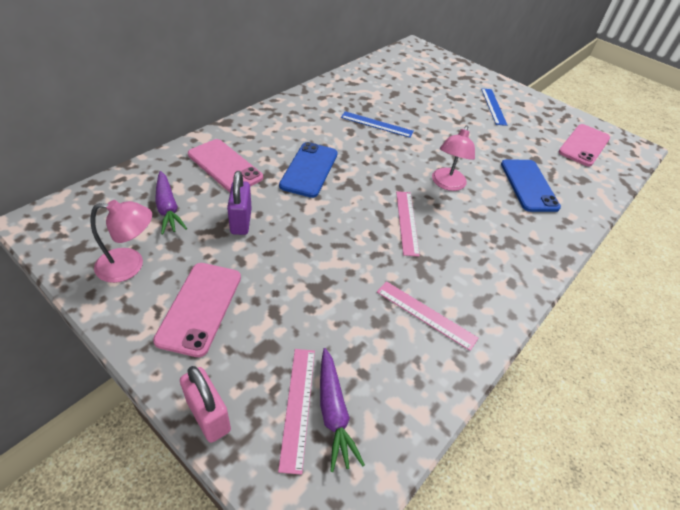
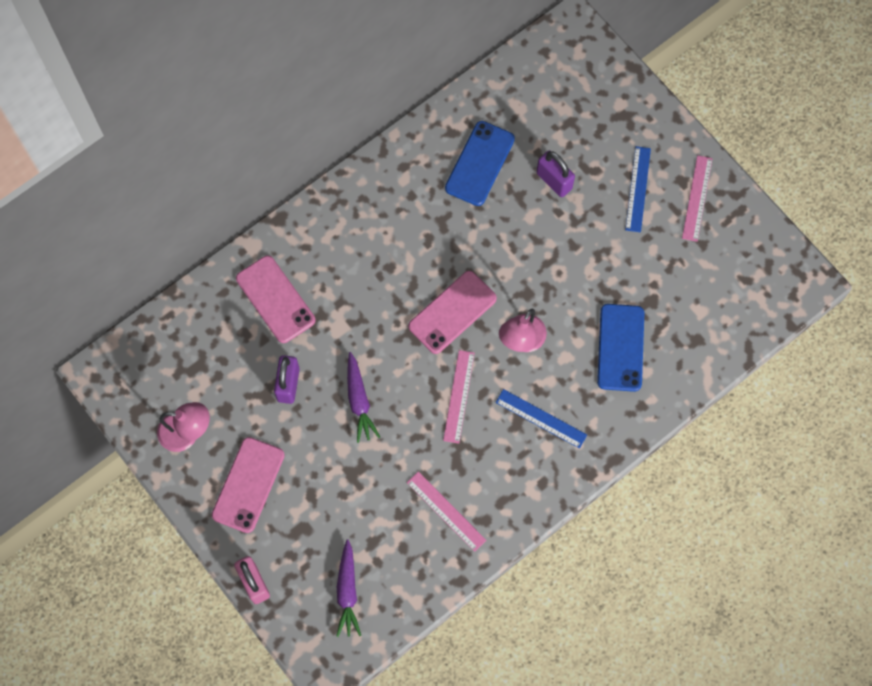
camera: 15 degrees right, 25 degrees up
(168, 208) = (217, 361): purple carrot -> purple carrot (359, 401)
(298, 406) = (321, 583): pink ruler -> pink ruler (697, 198)
(309, 169) = (367, 309): blue phone -> blue phone (479, 163)
(376, 124) = (464, 227): blue ruler -> blue ruler (541, 418)
(433, 103) = (554, 181): none -> purple padlock
(584, 145) = (730, 276): pink phone -> pink phone (452, 312)

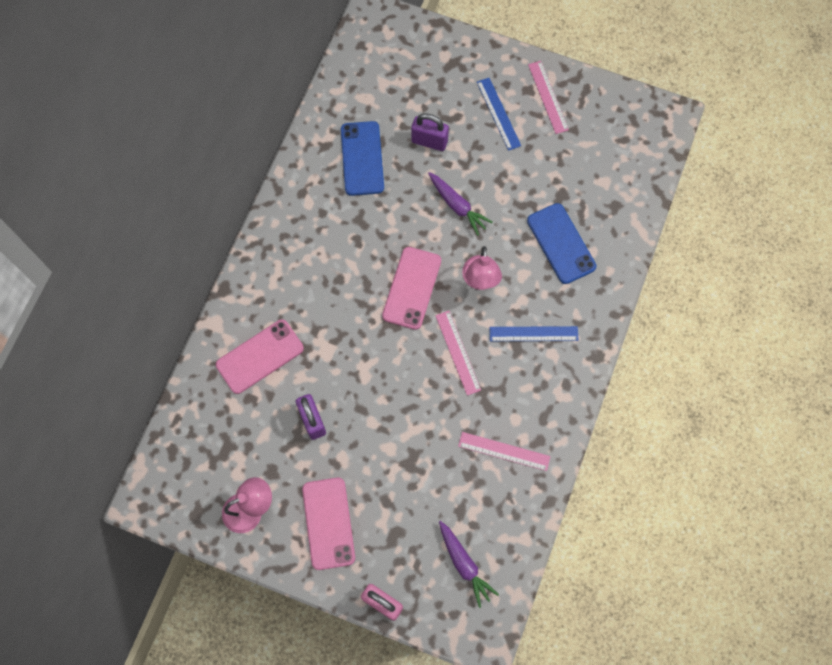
camera: 30 degrees left, 0 degrees up
(275, 299) = (260, 356): pink phone -> pink phone turned 60 degrees counterclockwise
(359, 401) = (379, 401): purple carrot -> purple carrot (457, 206)

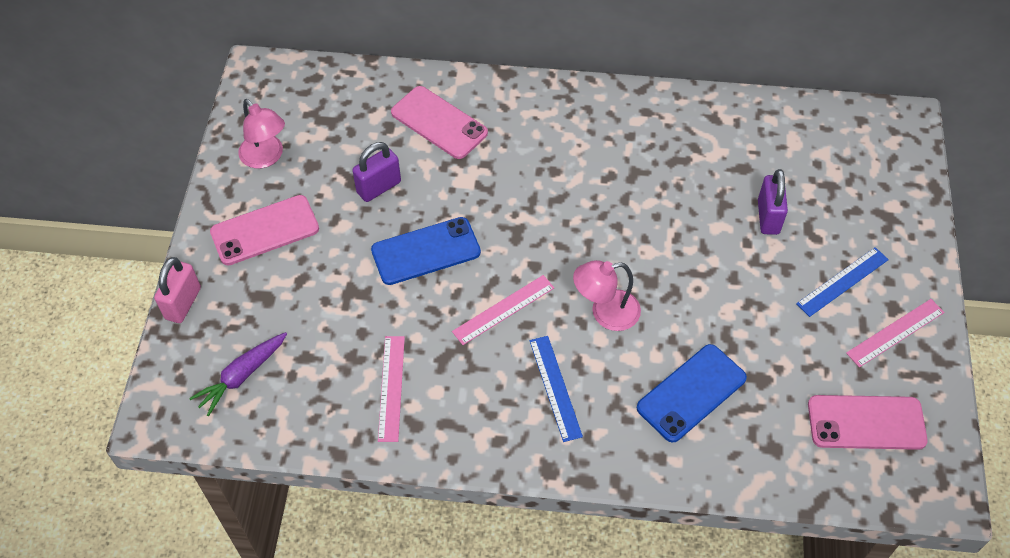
camera: 75 degrees right, 15 degrees down
(362, 158) = (714, 156): blue phone -> blue phone (426, 251)
(412, 288) = (569, 243): pink phone -> pink phone (866, 422)
(457, 206) = (695, 266): purple carrot -> none

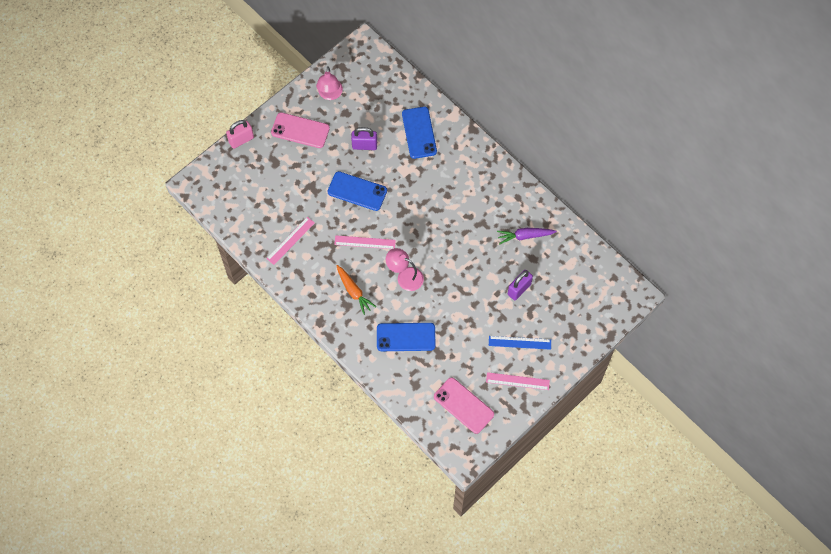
camera: 40 degrees right, 10 degrees up
(241, 376) = (238, 190): purple carrot -> purple carrot (525, 236)
(439, 123) = (419, 133): pink phone -> blue phone
(555, 387) = (354, 291): blue ruler -> orange carrot

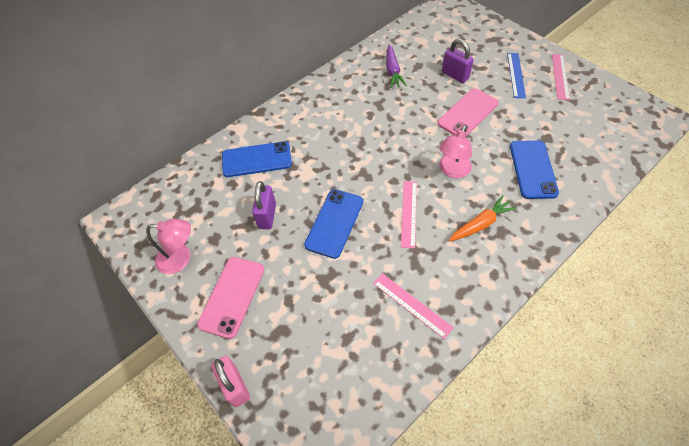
camera: 85 degrees left, 10 degrees down
(463, 405) = (602, 117): pink phone -> pink phone (468, 113)

